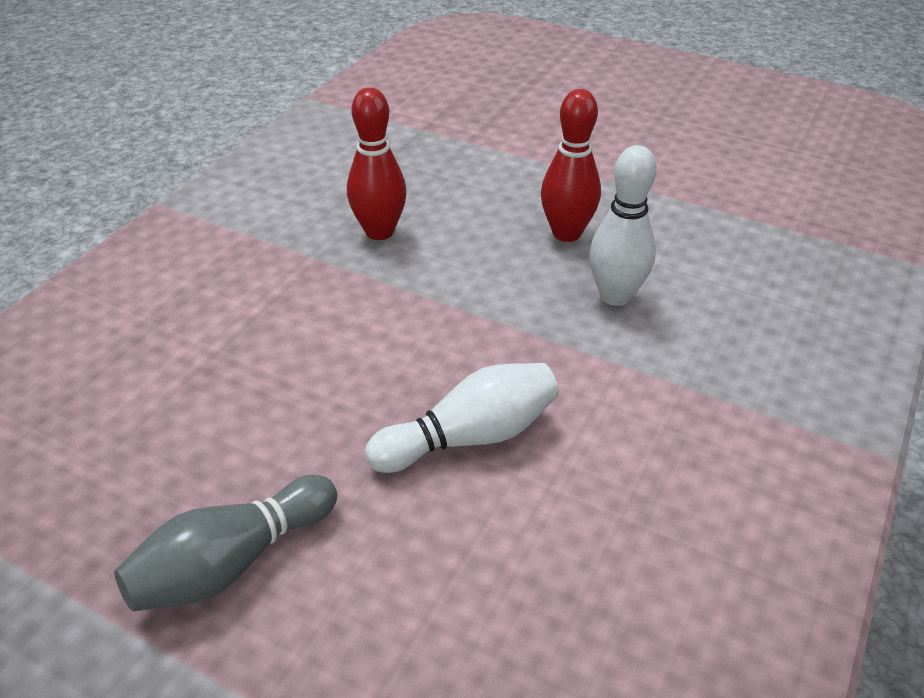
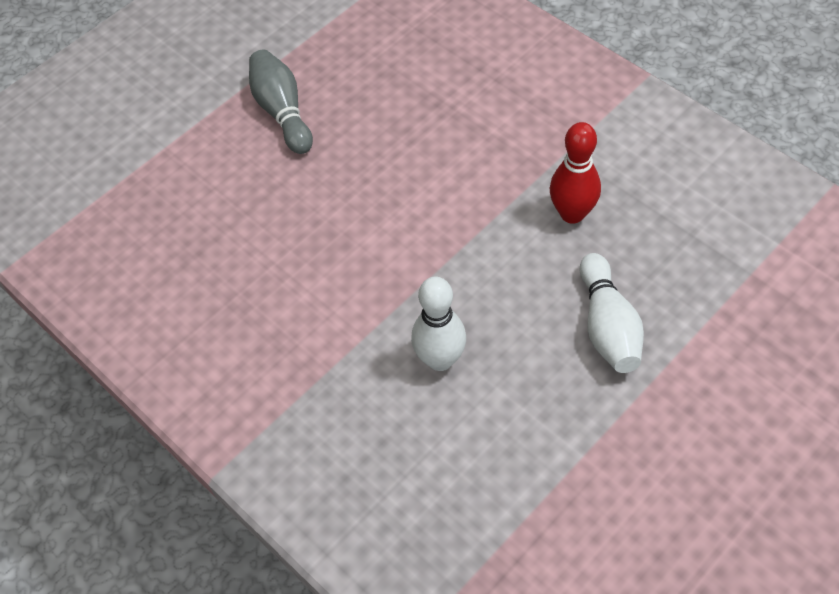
camera: 110 degrees right, 15 degrees up
(469, 437) = (328, 230): white bowling pin -> white bowling pin (608, 326)
(566, 233) = (536, 349): red bowling pin -> none

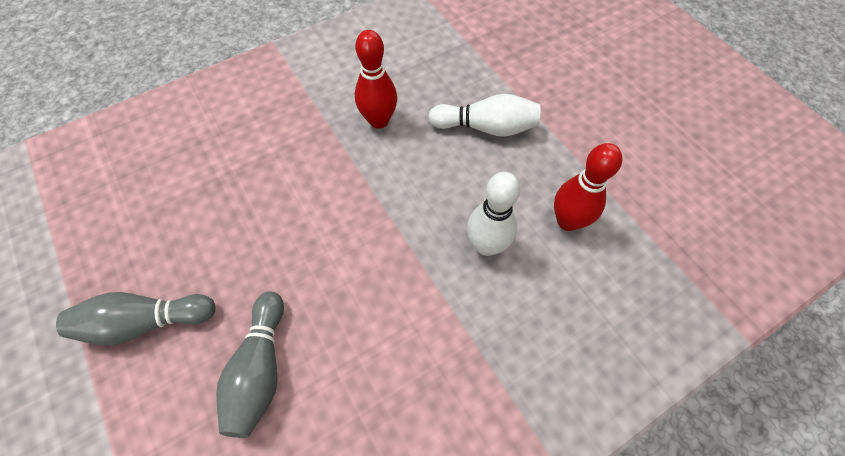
camera: 80 degrees left, 5 degrees up
(261, 207) = (260, 369): none -> grey bowling pin
(500, 438) = (568, 221): none -> red bowling pin

